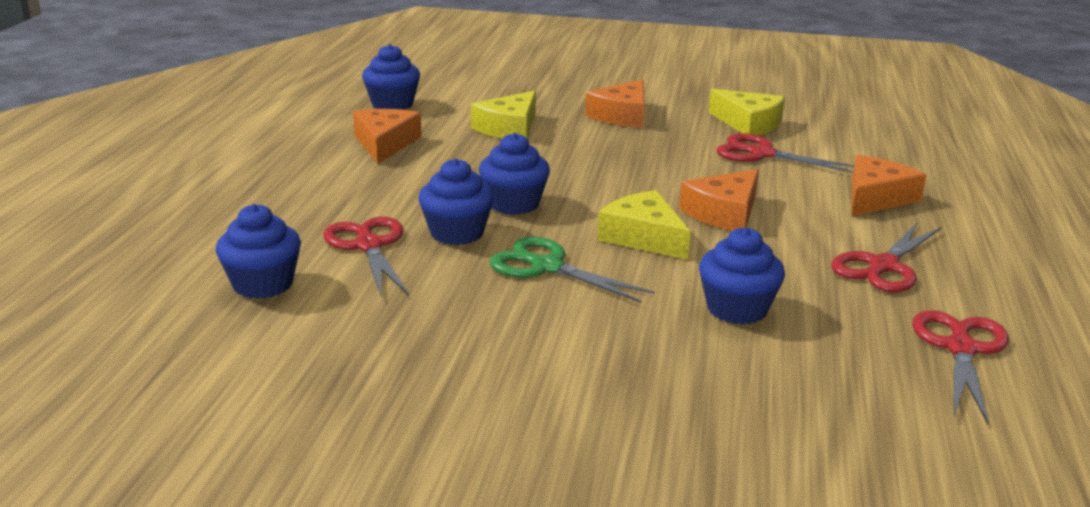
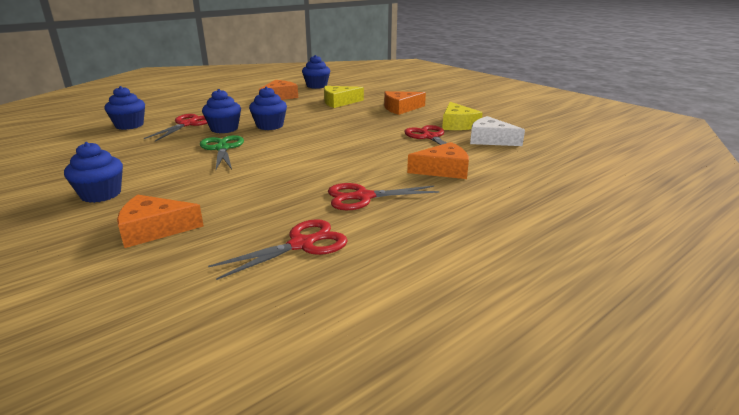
camera: 40 degrees right, 0 degrees up
(643, 237) = (286, 150): yellow cheese -> none
(724, 213) = (346, 153): orange cheese -> orange cheese (154, 229)
(737, 309) = (248, 187): blue cupcake -> blue cupcake (101, 194)
(831, 136) = (490, 140): none -> white cheese

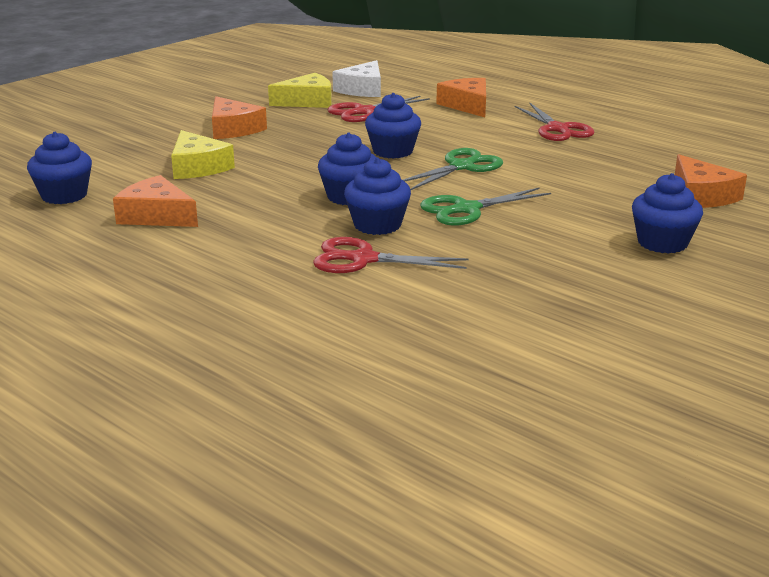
camera: 100 degrees left, 0 degrees up
(129, 125) = (389, 311): blue cupcake -> blue cupcake (393, 151)
(295, 154) = (461, 167): none -> green scissors
(302, 244) = (664, 141): red scissors -> none

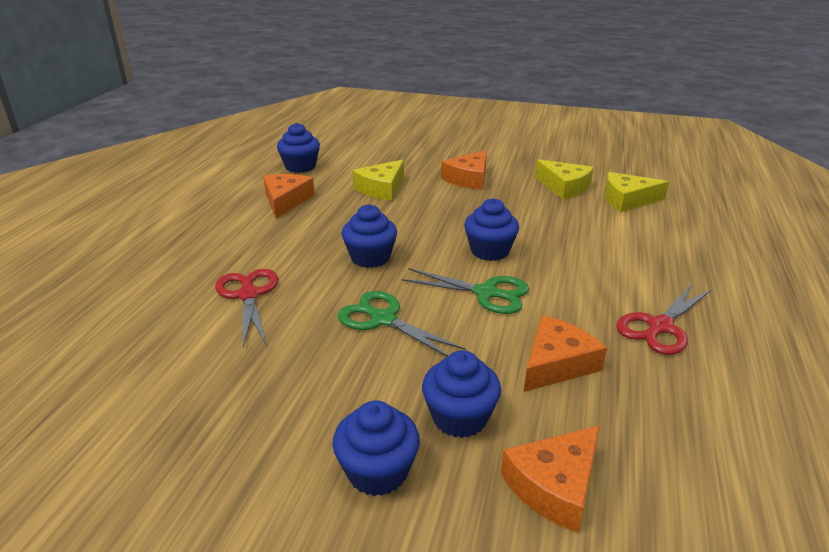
camera: 65 degrees right, 5 degrees up
(362, 89) = (627, 200): white cheese -> yellow cheese
(364, 112) = (571, 215): red scissors -> none
(377, 225) = (320, 284): blue cupcake -> blue cupcake (459, 417)
(467, 105) = (659, 258): orange cheese -> orange cheese (557, 364)

